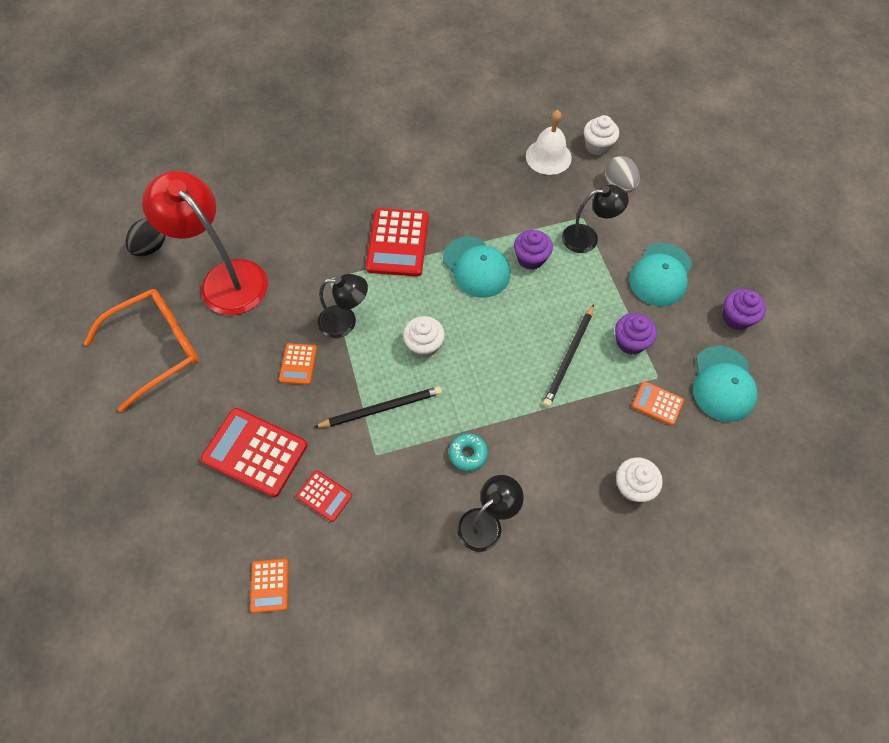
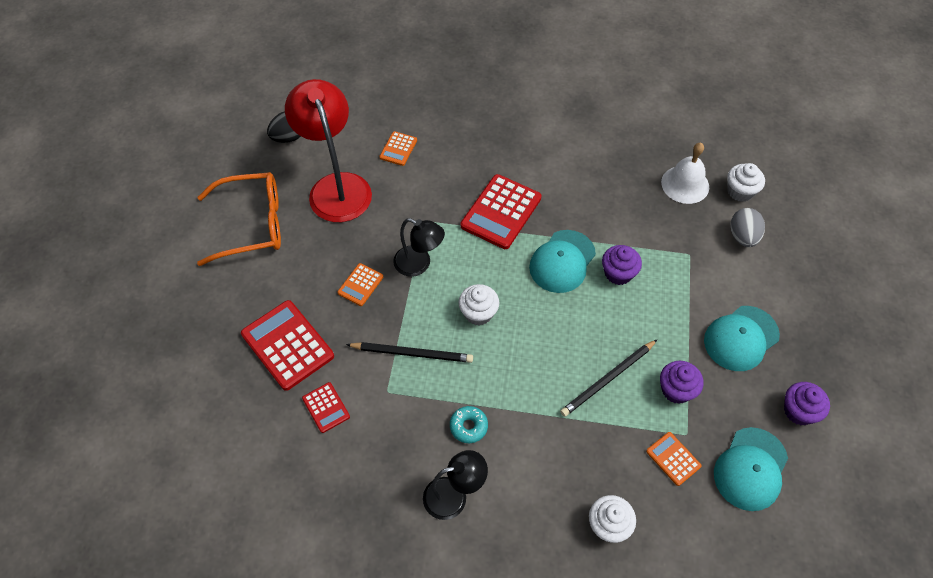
camera: 25 degrees right, 5 degrees down
(270, 585) = (244, 462): orange calculator -> orange calculator (398, 149)
(476, 267) = (562, 261): turquoise cap -> turquoise cap turned 45 degrees clockwise
(587, 238) = (684, 275): black lamp -> none

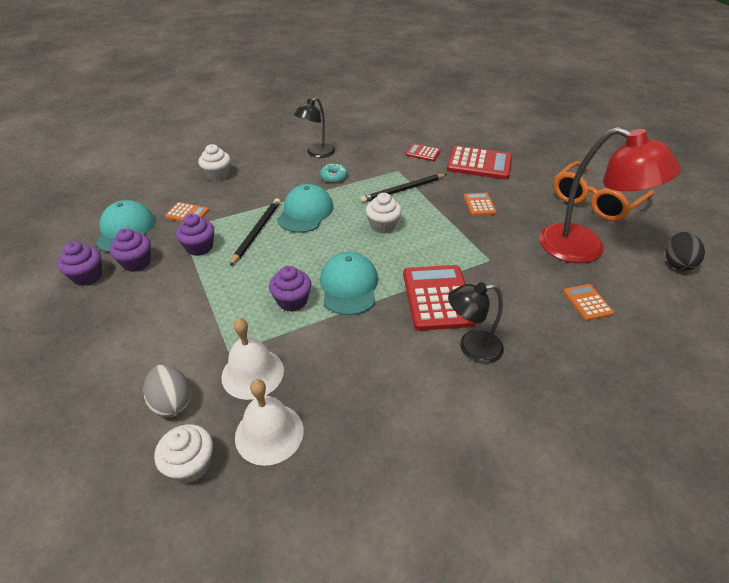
camera: 145 degrees right, 15 degrees down
(419, 264) = (457, 232): black lamp -> black lamp (471, 348)
(679, 228) = (252, 373): none -> white bell
(741, 338) = (151, 303): turquoise cap -> turquoise cap (305, 212)
(746, 403) = (136, 262): none -> purple cupcake

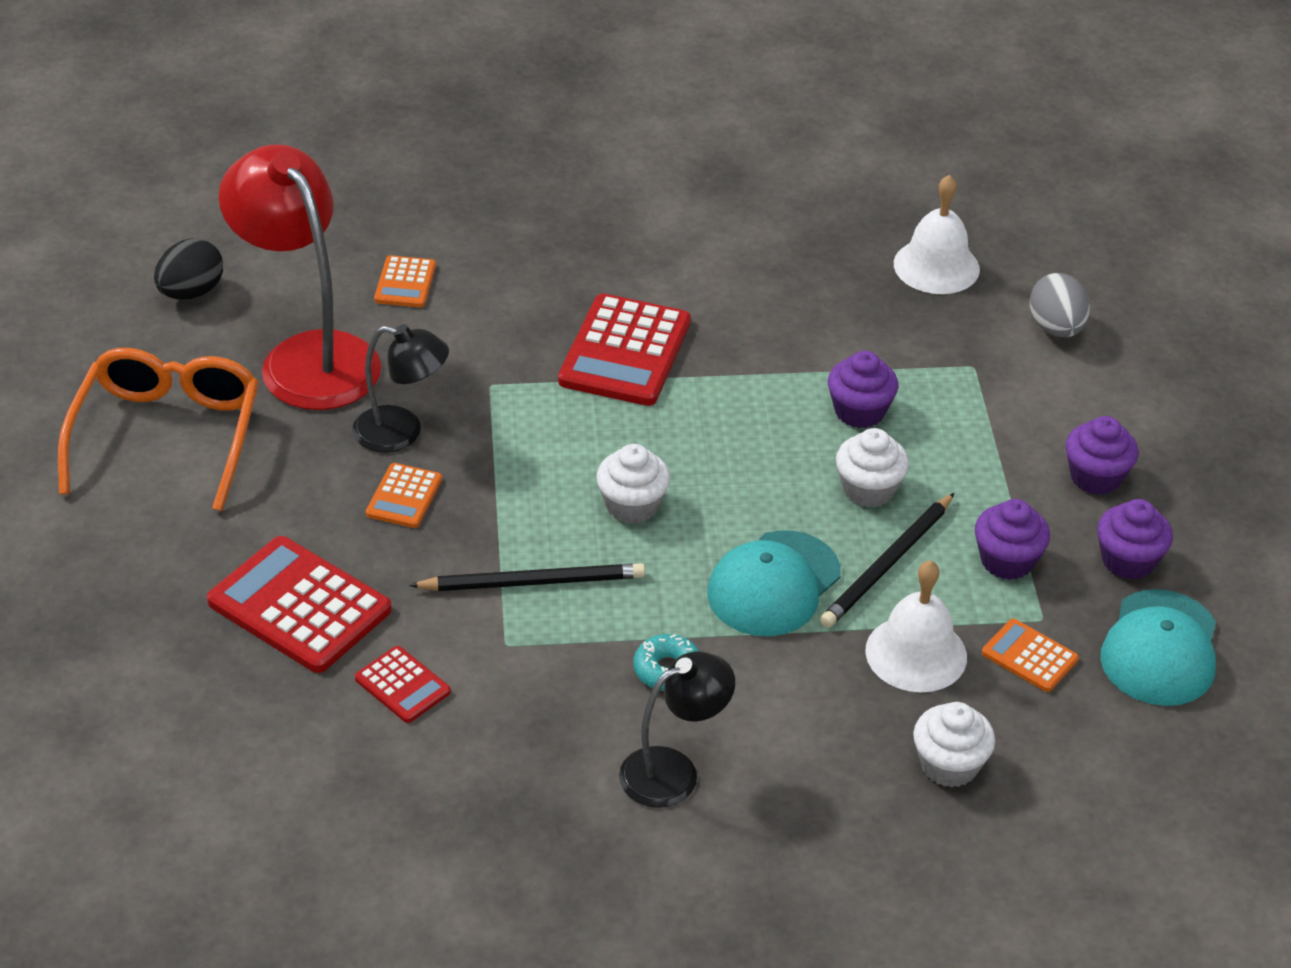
camera: 160 degrees left, 0 degrees up
(87, 276) = (1216, 557): purple cupcake -> purple cupcake (1095, 477)
(191, 465) = (1033, 263): white cupcake -> white cupcake (868, 489)
(252, 373) = (944, 331): white bell -> white bell (916, 653)
(349, 286) = (757, 408): turquoise cap -> none
(471, 348) = (627, 278): black lamp -> black lamp (401, 432)
(595, 201) = (167, 436): orange glasses -> orange glasses turned 60 degrees counterclockwise

